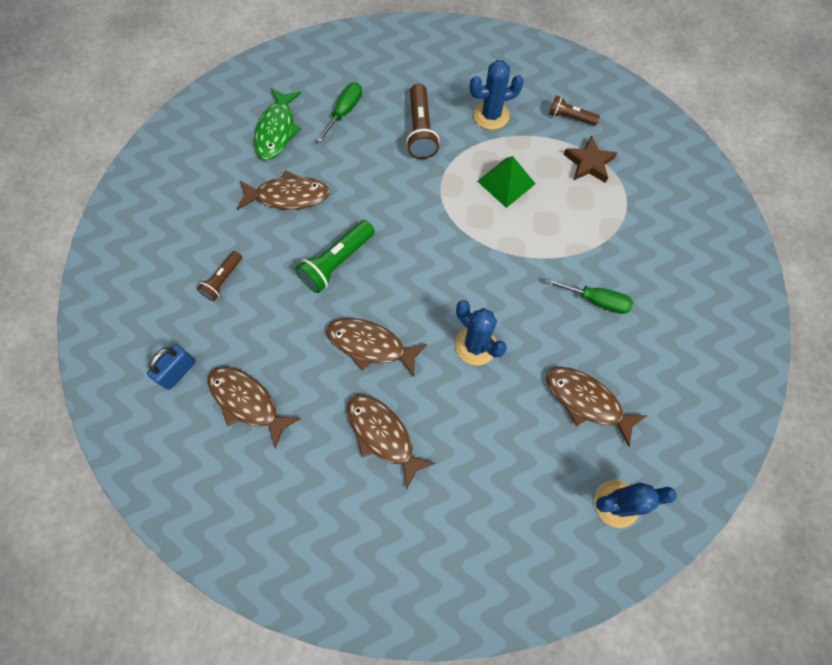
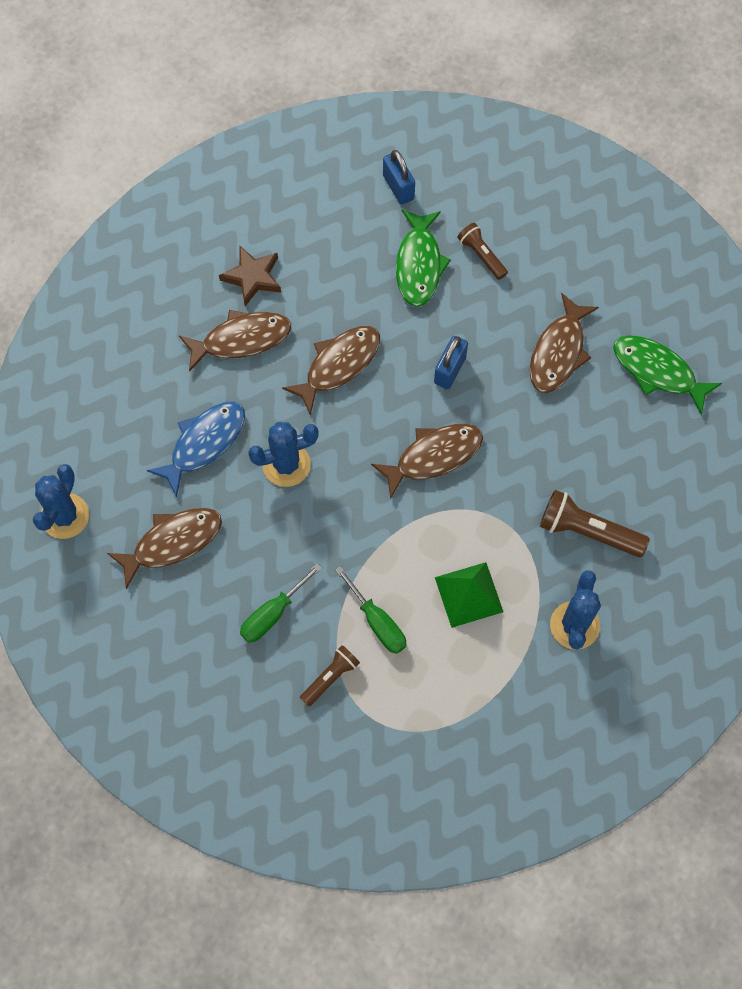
camera: 115 degrees right, 0 degrees up
(247, 402) = (336, 236): brown fish -> brown fish (433, 456)
(250, 323) = (419, 264): none -> green fish
(337, 262) = (450, 370): green flashlight -> blue padlock
(344, 112) = (654, 456): green screwdriver -> green screwdriver (377, 622)
(491, 419) = (204, 443): none -> blue fish
(570, 117) = (528, 722): brown flashlight -> brown flashlight (330, 677)
(589, 163) = (451, 707): brown star -> brown star (253, 277)

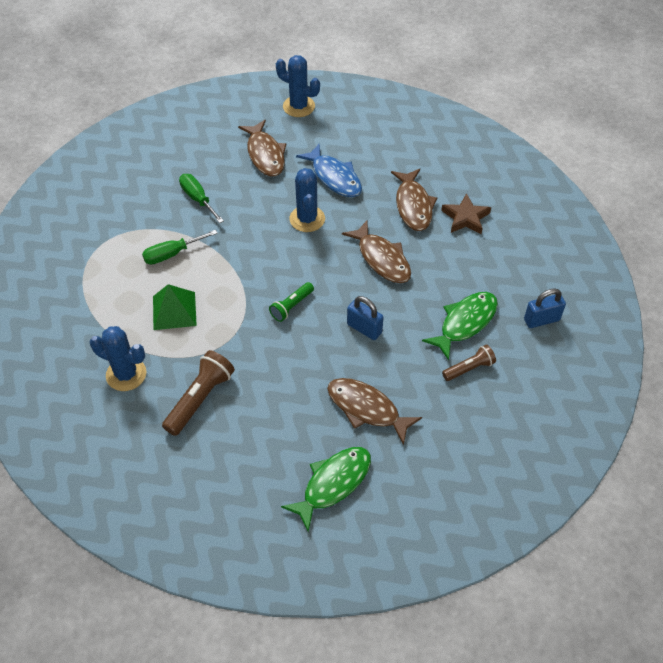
camera: 100 degrees right, 15 degrees down
(330, 677) = (142, 223): brown flashlight -> none
(419, 264) = (465, 323): green fish -> green fish turned 120 degrees clockwise
(433, 456) = (291, 306): brown fish -> green flashlight

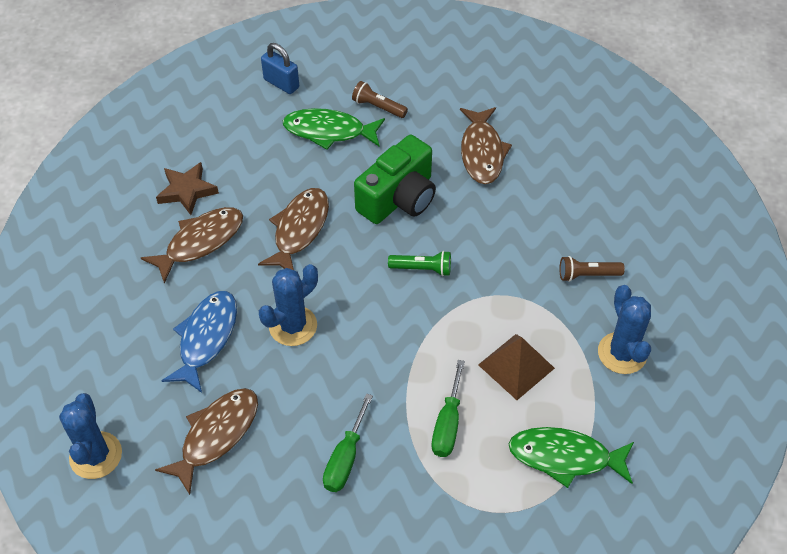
camera: 125 degrees left, 0 degrees up
(172, 254) = (447, 424): green screwdriver -> green screwdriver turned 75 degrees clockwise
(174, 310) = (516, 366): green pyramid -> brown pyramid
(200, 399) = (587, 275): brown flashlight -> brown flashlight, size x0.62
(333, 484) = (570, 137): green fish -> green fish (565, 457)
(364, 328) = (399, 198): blue padlock -> green camera

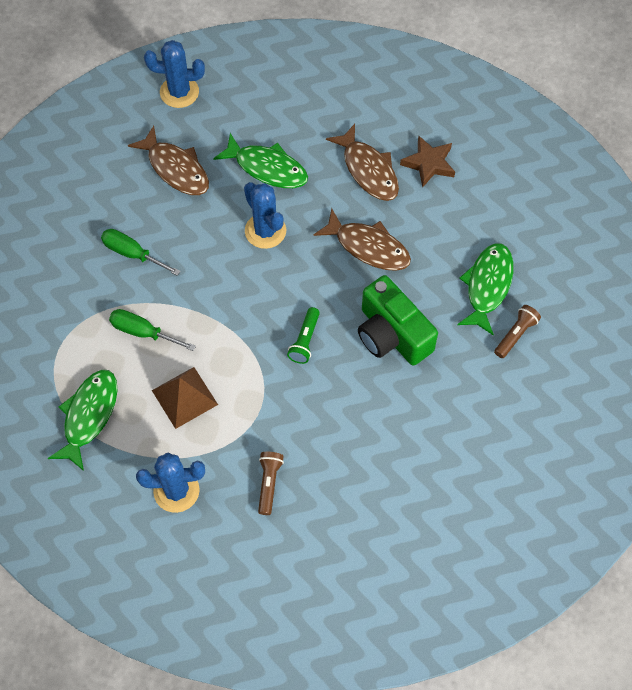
camera: 100 degrees right, 10 degrees up
(206, 338) = (267, 168): blue fish -> green fish
(281, 83) = (559, 252): blue padlock -> none
(482, 152) = (440, 421): brown fish -> none

